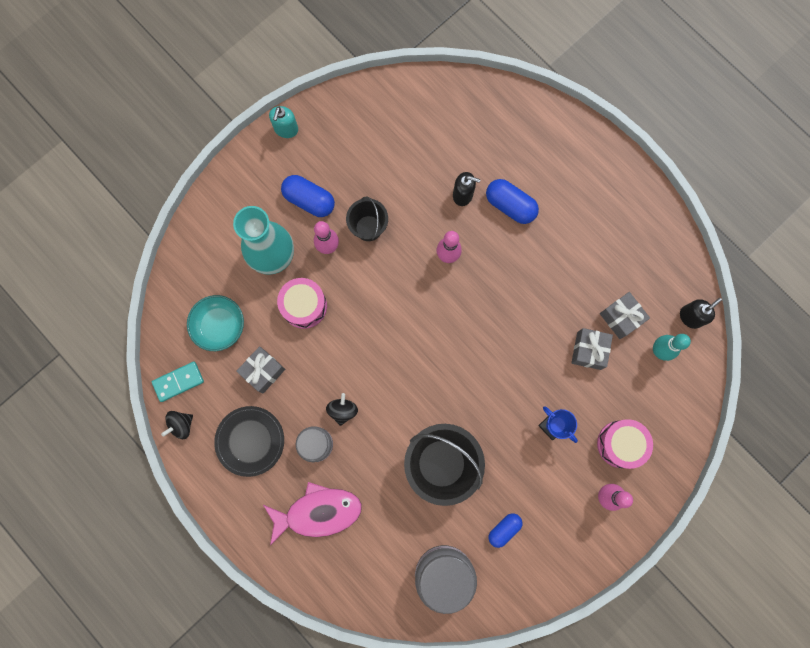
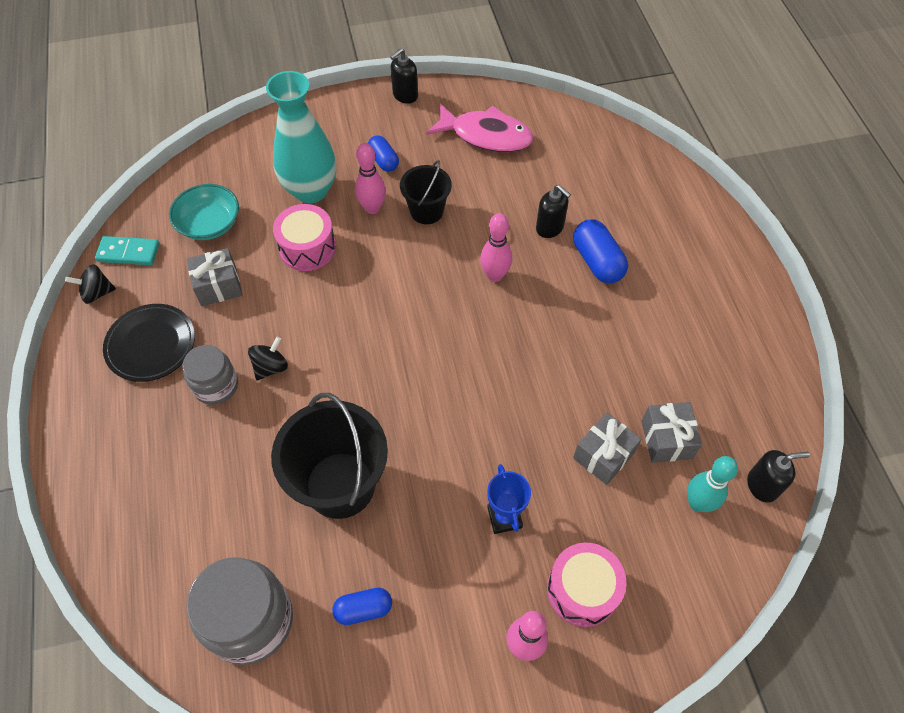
camera: 30 degrees right, 20 degrees down
(286, 129) = (405, 95): turquoise soap dispenser -> black soap dispenser
(309, 200) = (383, 161): blue capsule -> blue capsule, size x0.65
(318, 512) = (162, 459): pink fish -> pink fish (486, 135)

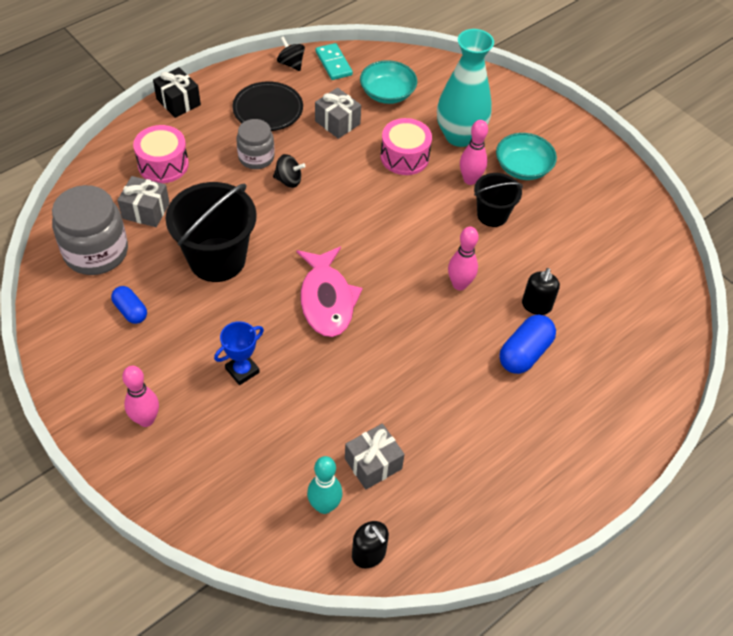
camera: 60 degrees right, 5 degrees down
(68, 435) = (178, 102): none -> black gift
(383, 161) = (523, 167): blue capsule -> turquoise bowl
(405, 95) = (603, 153): black soap dispenser -> none
(486, 135) = (604, 224): pink fish -> pink fish (327, 300)
(582, 590) = (207, 444): pink drum -> pink drum (163, 164)
(603, 455) = (332, 421): grey gift -> grey gift (146, 211)

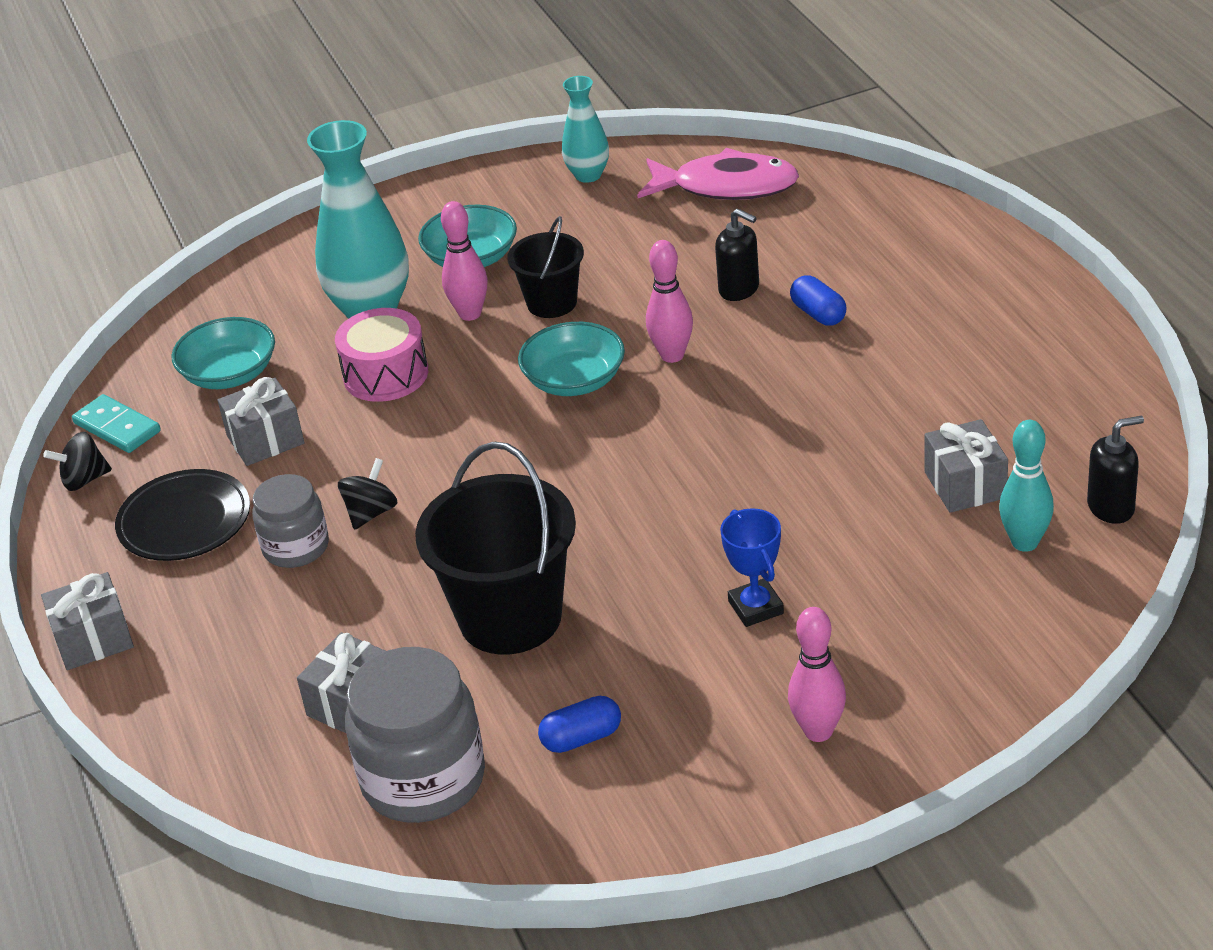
camera: 65 degrees left, 15 degrees down
(163, 164) = (248, 672): pink drum -> none
(178, 102) = (93, 639): black gift -> grey gift
(327, 300) = (648, 497): pink fish -> pink fish (726, 187)
(333, 63) = (117, 427): turquoise domino -> turquoise domino turned 45 degrees clockwise
(422, 242) = (574, 380): none -> turquoise bowl
(524, 353) = (818, 314): blue capsule -> blue capsule, size x0.65
(628, 203) = (588, 175): none -> turquoise vase

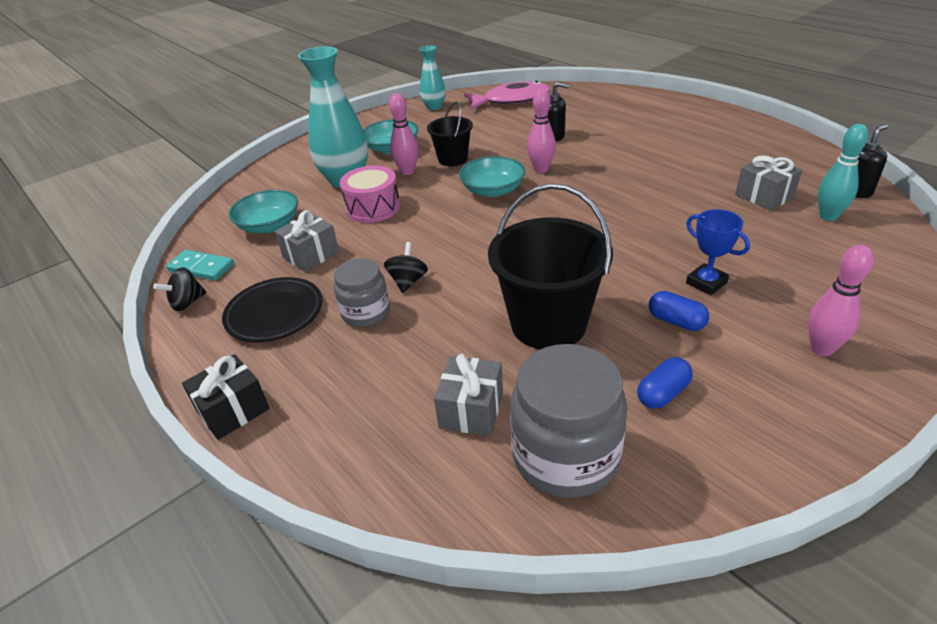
camera: 20 degrees left, 0 degrees up
(93, 639) = (233, 410): grey gift -> black gift
(818, 314) = (606, 139): blue capsule -> blue capsule (676, 321)

